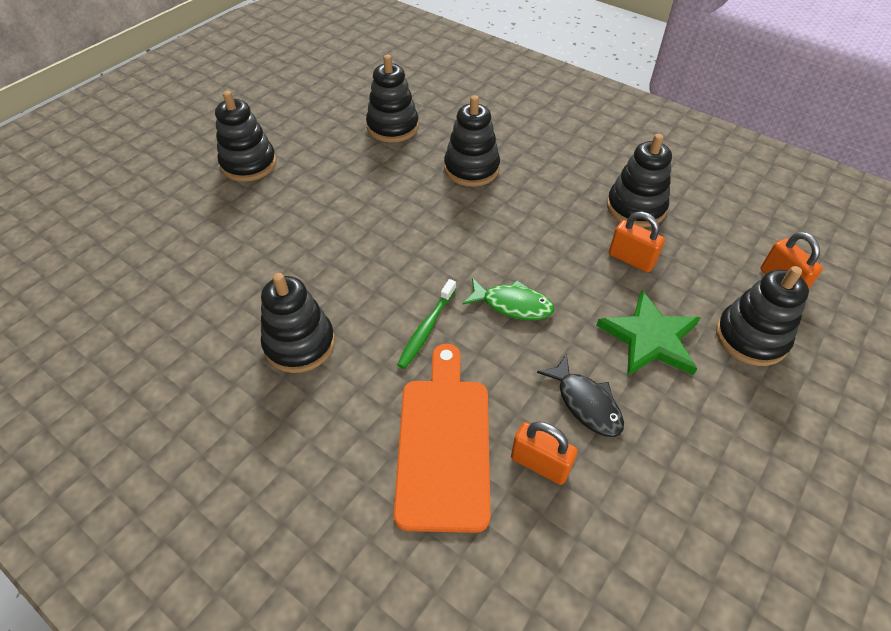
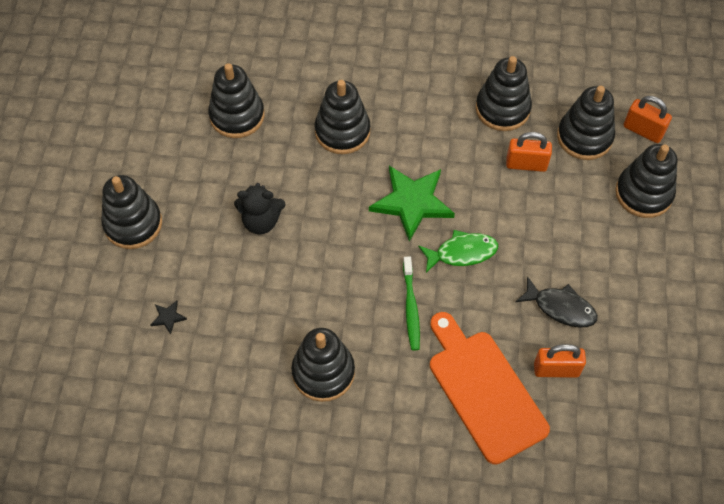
camera: 30 degrees left, 10 degrees up
(212, 238) = (168, 317): none -> black star
(349, 203) = (261, 221): none -> black teddy bear
(650, 338) = (576, 230): green star -> green star (412, 202)
(709, 261) = (584, 137): none -> black stacking toy

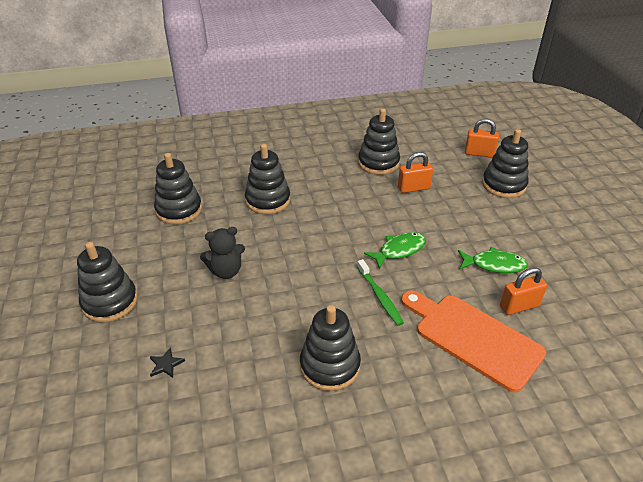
camera: 20 degrees left, 20 degrees down
(412, 202) = (343, 229): green star -> none
(560, 307) = (494, 265): black fish -> green fish
(584, 137) = (443, 165): black stacking toy -> none

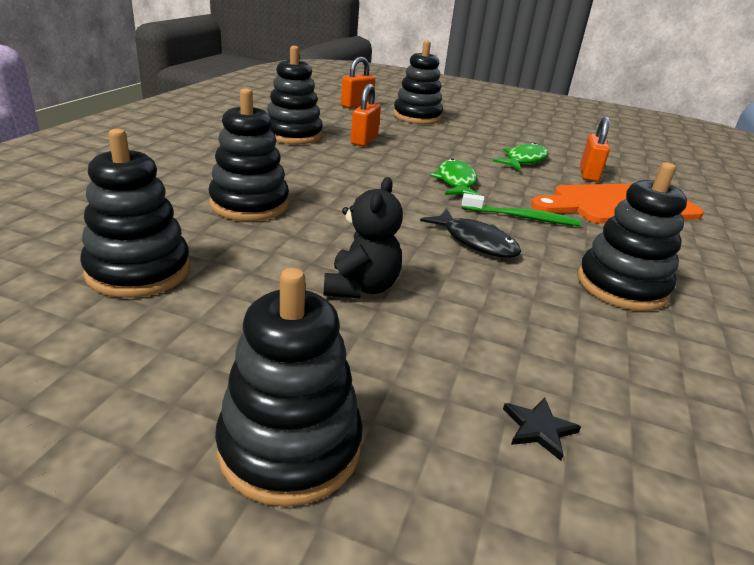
camera: 60 degrees left, 10 degrees down
(319, 289) = (476, 242): none -> black fish

